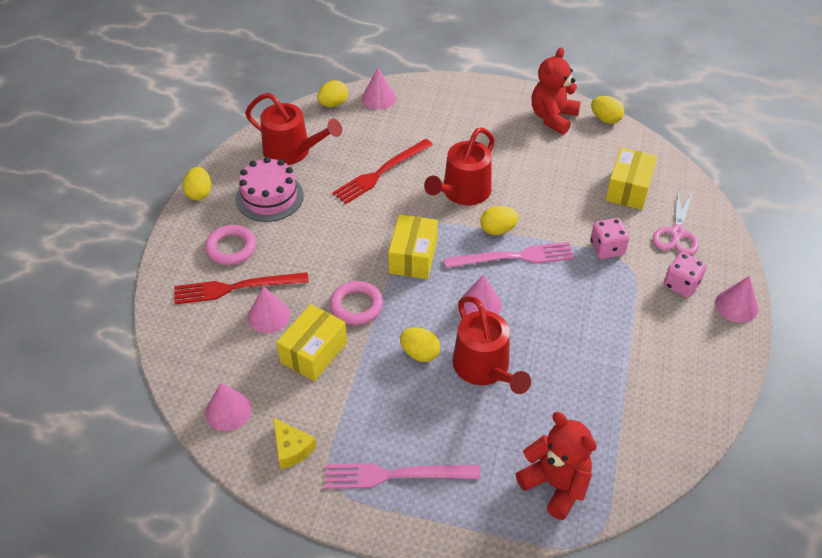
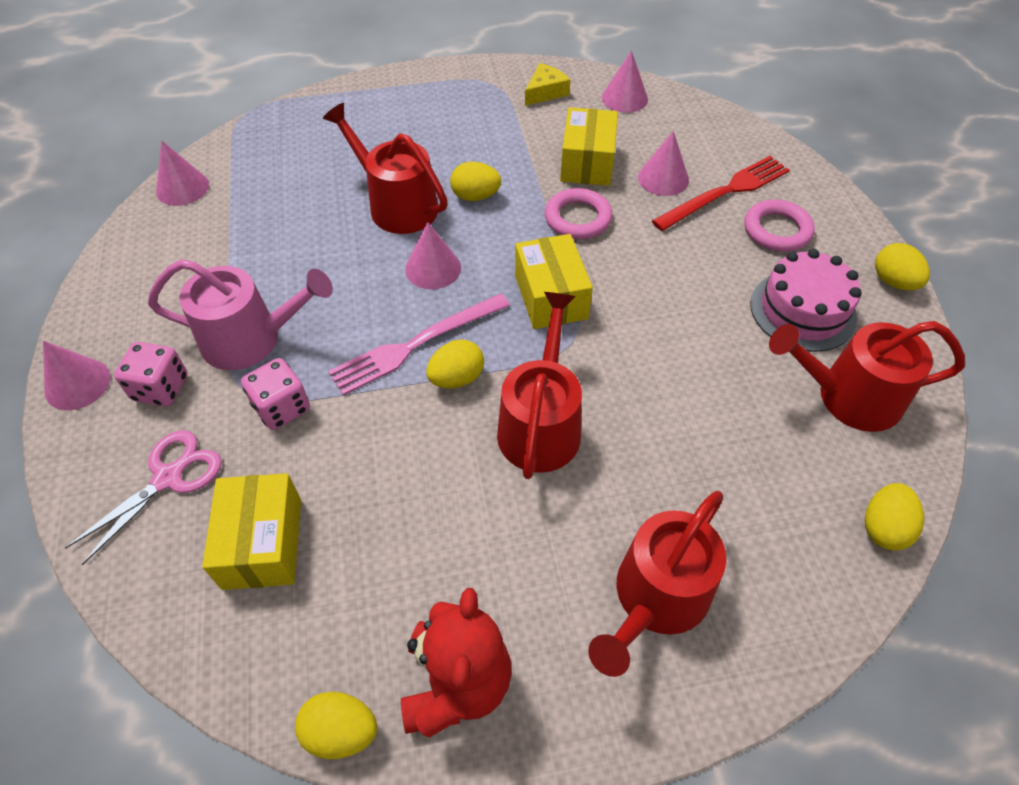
camera: 155 degrees right, 5 degrees up
(291, 448) = (545, 92): yellow cheese -> yellow cheese turned 105 degrees clockwise
(378, 98) = (820, 581): pink cone -> pink cone (182, 188)
(381, 173) = (687, 410): red fork -> none
(395, 475) = (441, 102): pink fork -> none
(453, 115) = (656, 598): none -> red watering can
(555, 484) = (288, 137): red teddy bear -> none
(620, 297) = (251, 339): none -> pink watering can
(676, 233) = (169, 477): pink scissors -> pink scissors turned 45 degrees clockwise

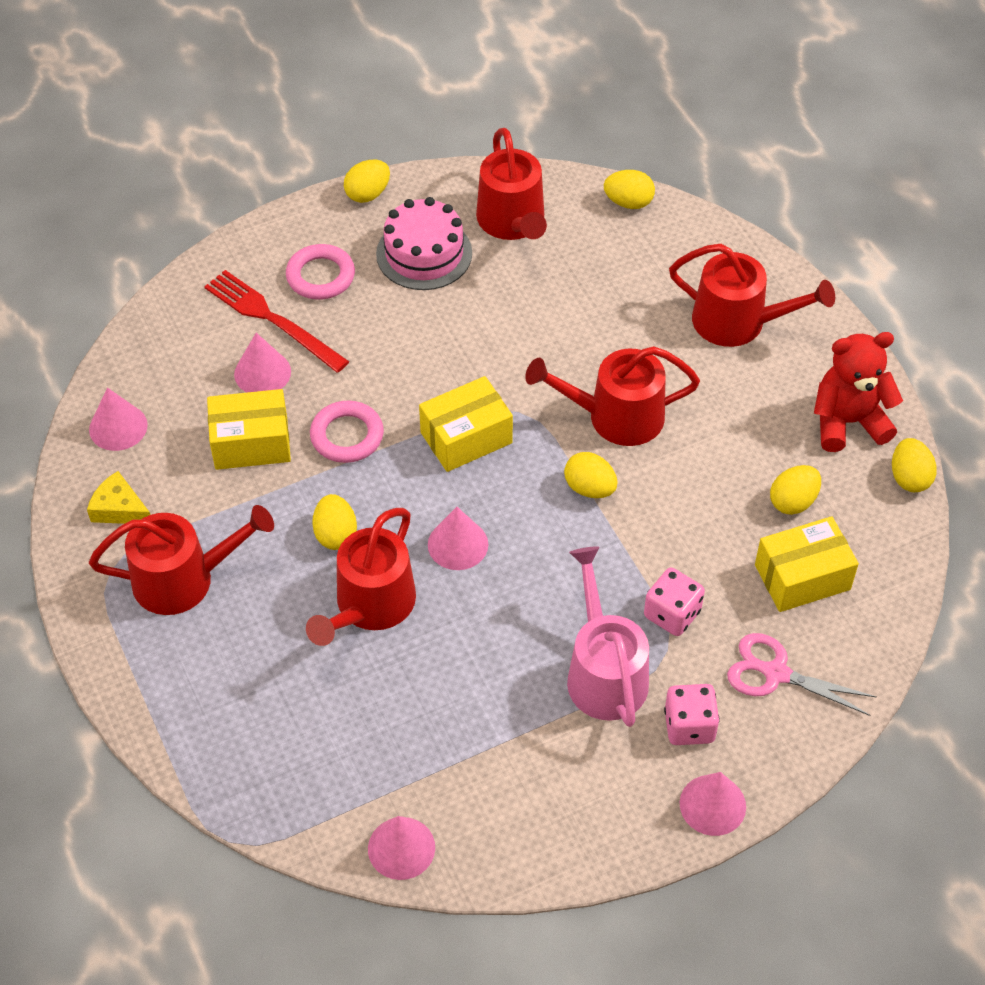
camera: 105 degrees left, 0 degrees up
(363, 569) = (793, 501): none -> yellow egg
(416, 345) = (562, 530): pink fork -> none
(468, 114) = (183, 579): none -> red watering can

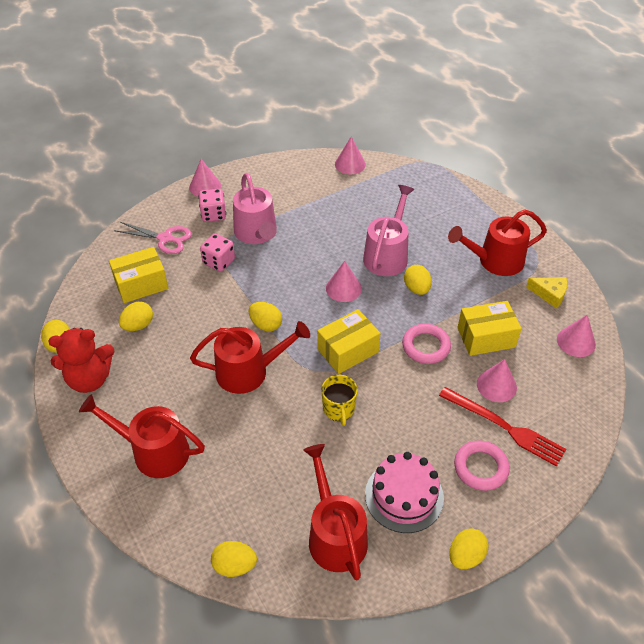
camera: 175 degrees right, 5 degrees down
(370, 605) = (387, 255): red watering can -> pink watering can
(490, 357) = (339, 409): none -> yellow mug

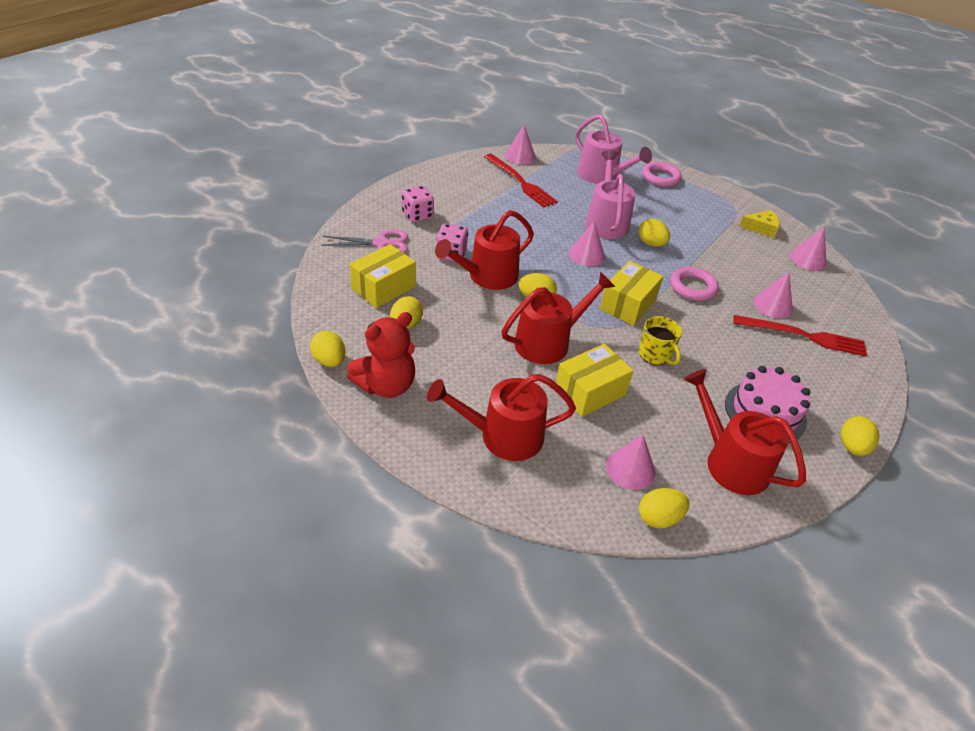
camera: 25 degrees left, 5 degrees down
(205, 186) = (392, 193): pink cone -> pink cone (630, 469)
(257, 233) = (472, 224): pink watering can -> pink watering can (601, 176)
(331, 194) = (520, 182): none -> red fork
(480, 468) = (809, 372): pink ring -> pink ring (660, 177)
(486, 337) = (736, 270): yellow box -> yellow box (590, 391)
(495, 261) = (700, 211): red watering can -> red watering can (487, 276)

